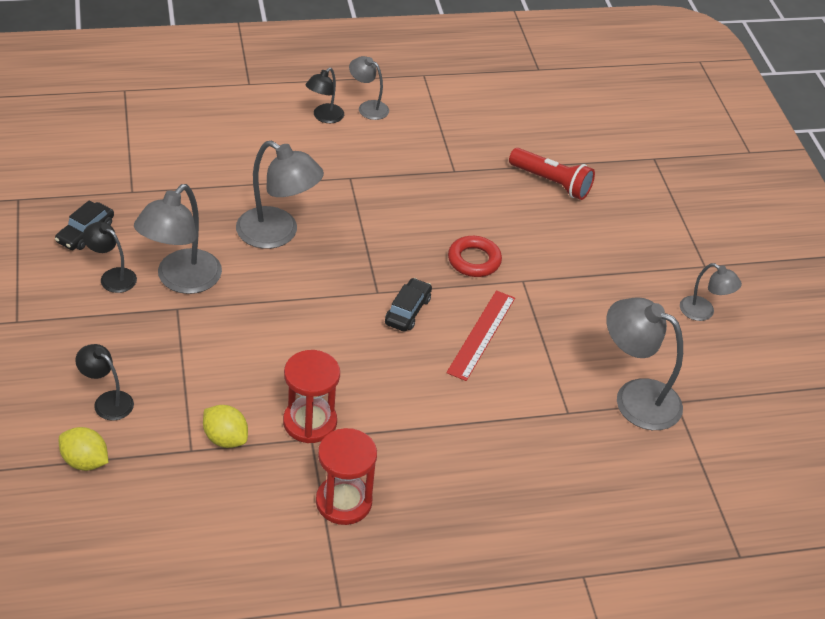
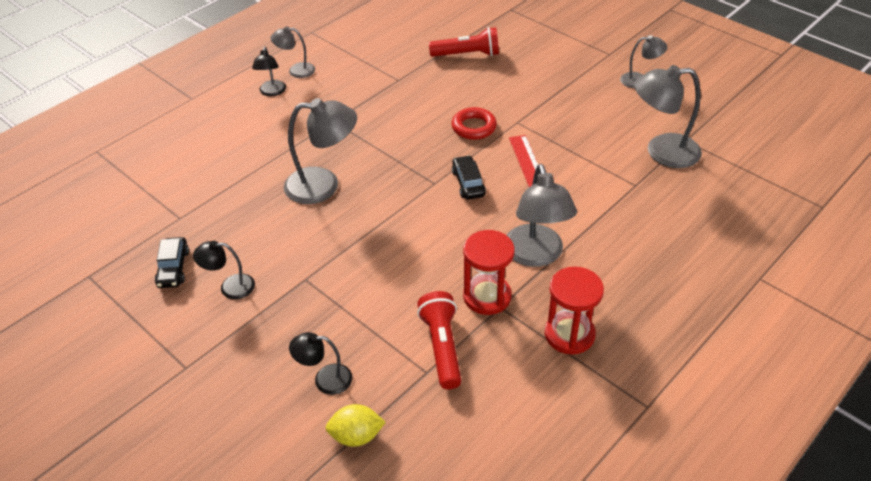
camera: 30 degrees left, 0 degrees up
(181, 280) = (287, 258): grey lamp -> grey lamp (536, 255)
(225, 438) = (442, 347): yellow lemon -> red flashlight

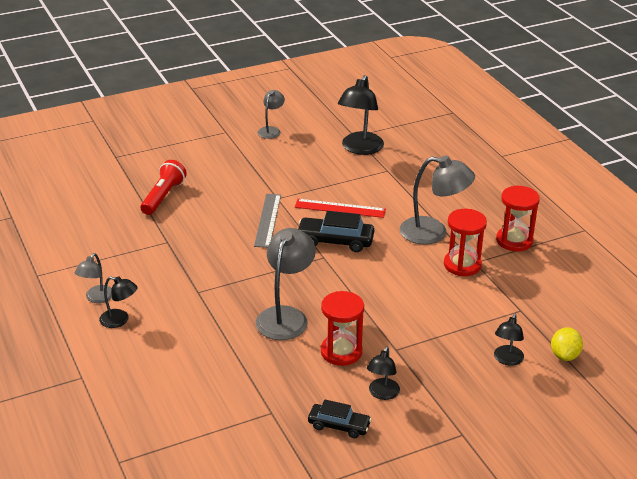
camera: 70 degrees left, 10 degrees down
(284, 239) = (341, 352): none -> red hourglass
(442, 347) = (500, 297): red flashlight -> none
(468, 183) = (335, 241): black car -> black car, size x1.51
(474, 127) = (267, 220): red ring -> grey ruler
(661, 152) = (360, 149): grey lamp -> black lamp

